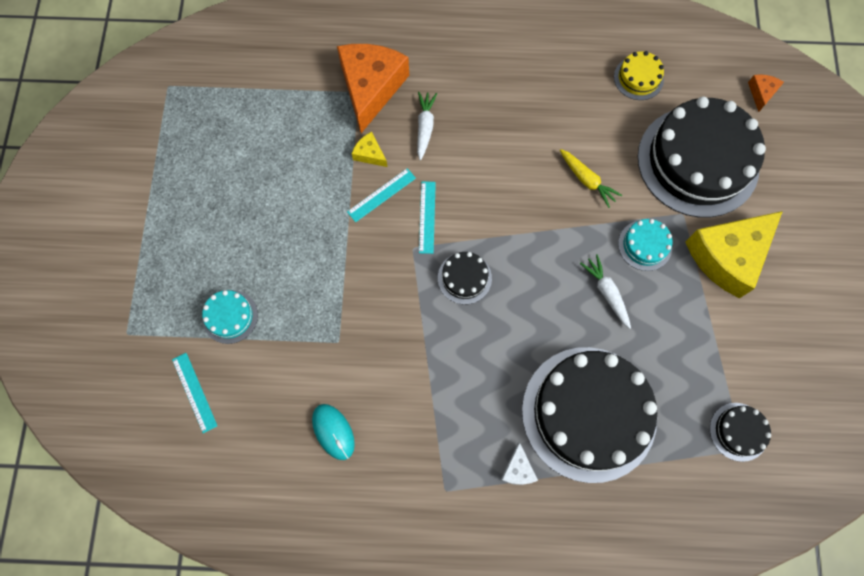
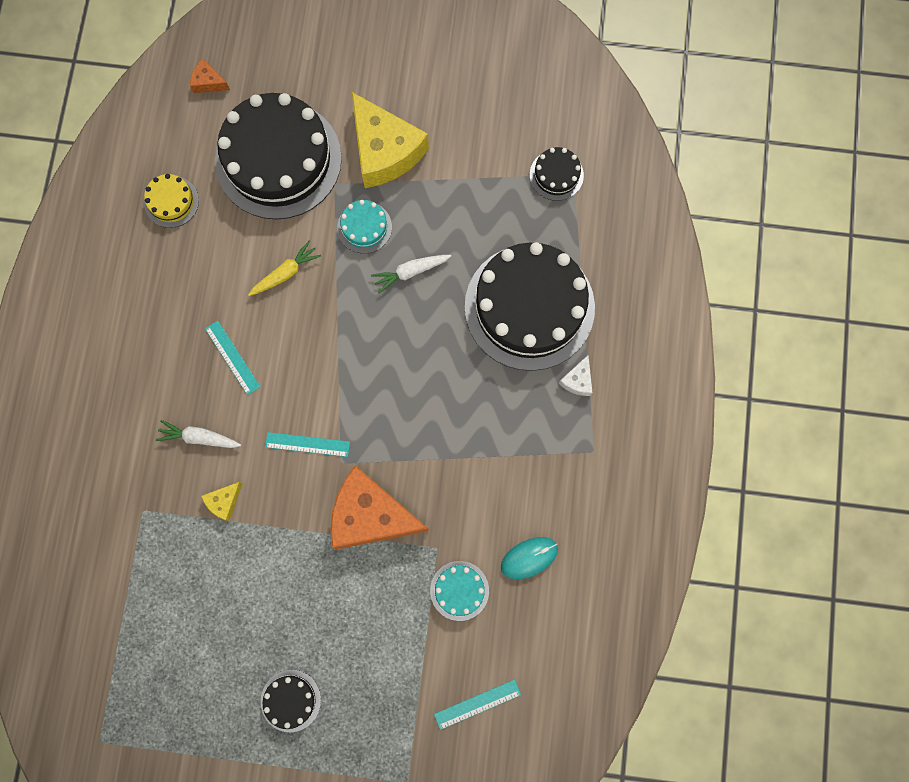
camera: 85 degrees left, 5 degrees up
(230, 316) = (398, 665): turquoise cake -> turquoise cake (459, 590)
(371, 88) = (139, 495): orange cheese -> orange cheese (370, 515)
(381, 195) = (275, 492): turquoise ruler -> turquoise ruler (232, 357)
(464, 278) = (380, 411): black cake -> black cake (290, 700)
(517, 469) = (577, 380): white cheese -> white cheese turned 105 degrees clockwise

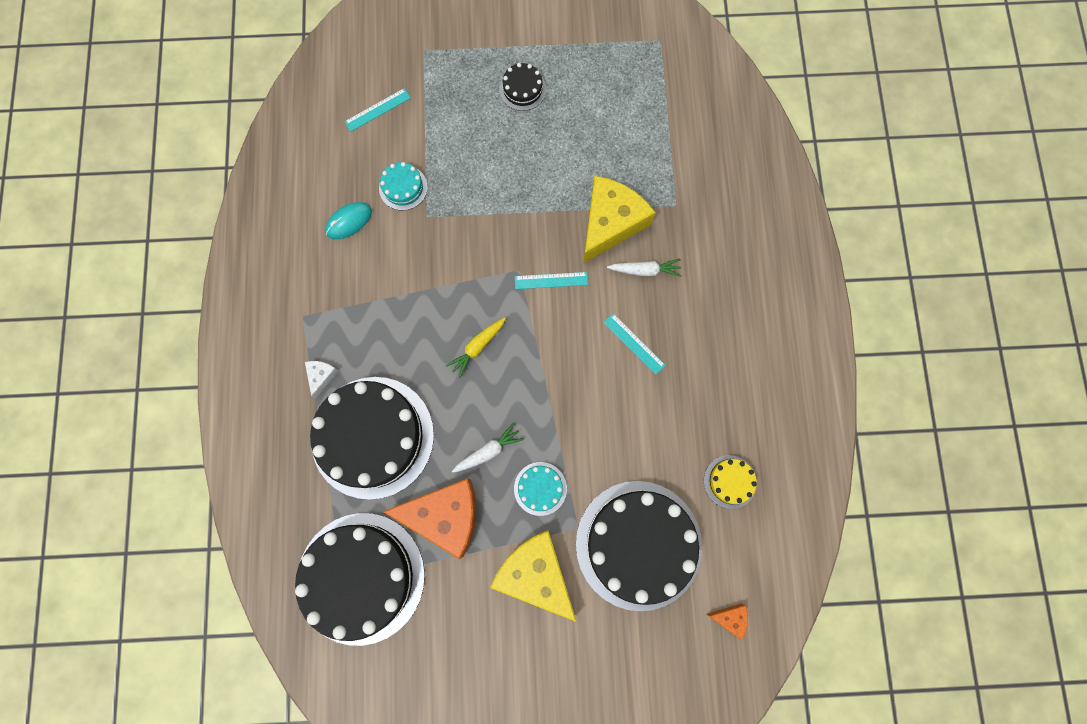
camera: 170 degrees right, 0 degrees up
(224, 502) = (610, 223): yellow cheese -> yellow cheese, size x2.35
(285, 273) = (605, 429): yellow carrot -> yellow carrot (477, 347)
(370, 515) = (486, 232): orange cheese -> orange cheese (445, 516)
(556, 175) = (361, 577): black cake -> black cake, size x2.34

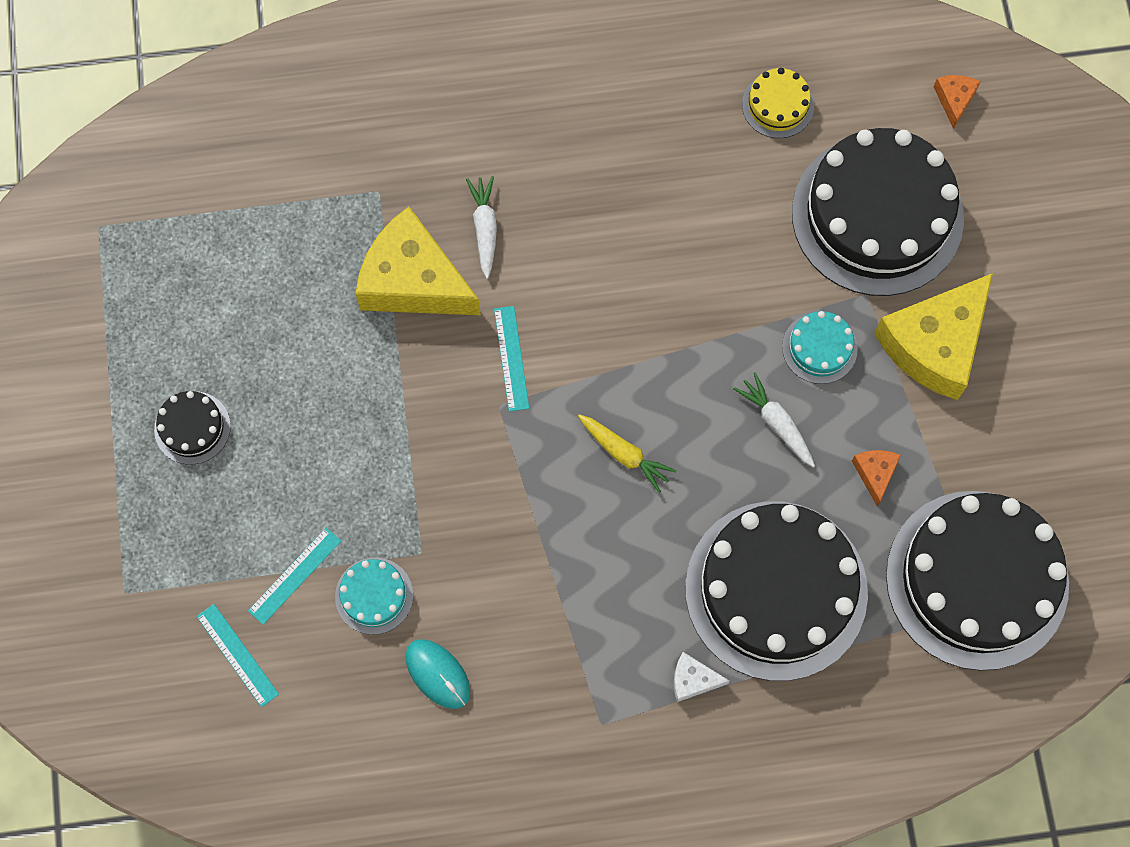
camera: 95 degrees left, 5 degrees down
(445, 516) = (875, 473): orange cheese -> orange cheese, size x0.43
(634, 343) = (597, 237): turquoise ruler -> turquoise ruler (294, 575)

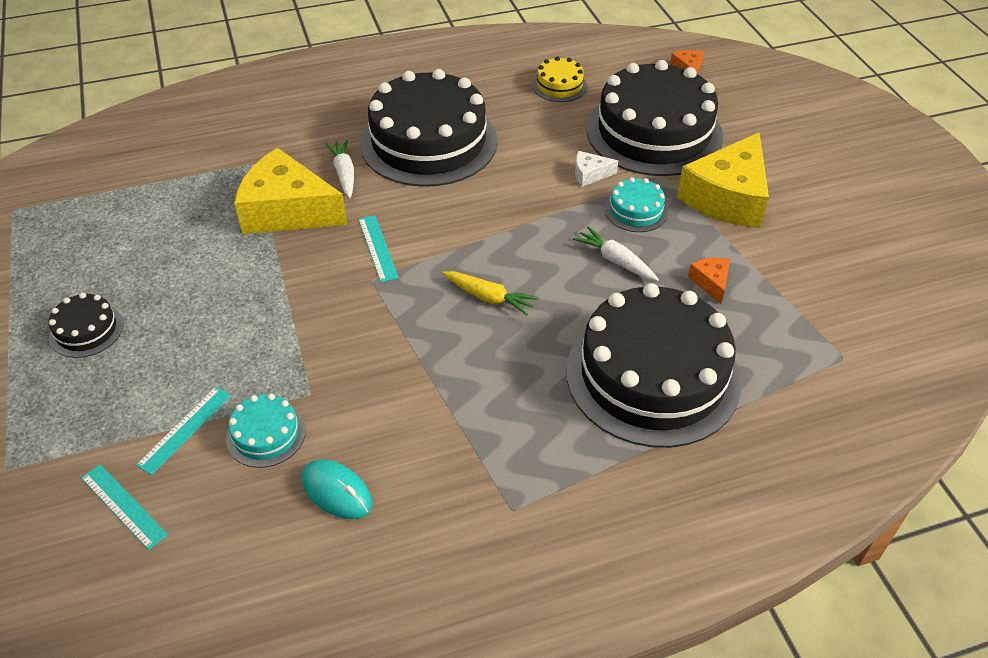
camera: 10 degrees left, 25 degrees down
(693, 680) = (595, 458): white cheese -> white cheese (590, 174)
(977, 579) = (829, 343): black cake -> black cake (428, 142)

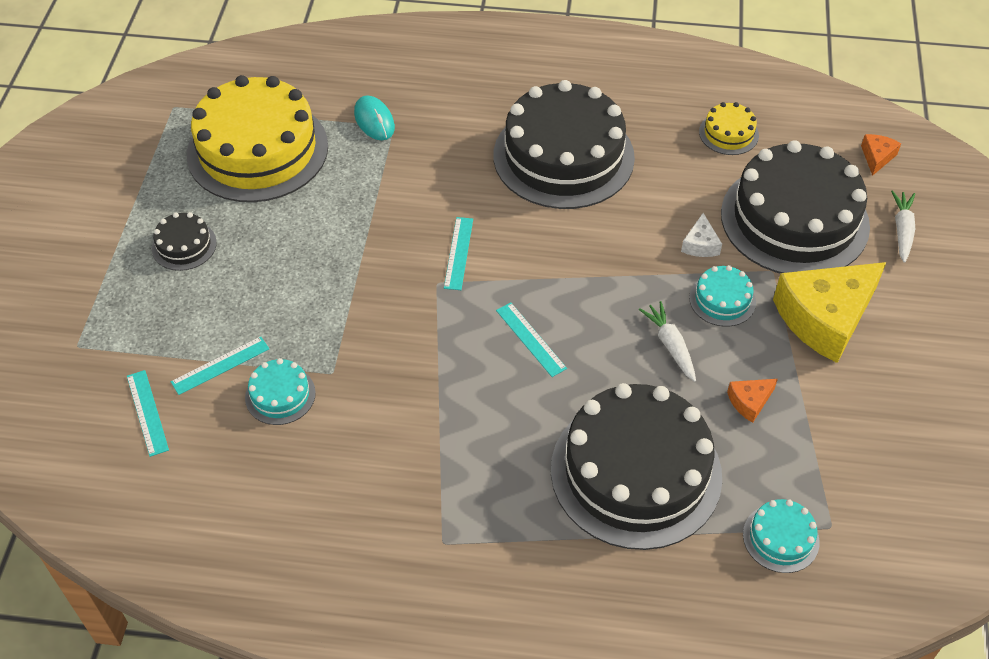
camera: 25 degrees right, 5 degrees up
(124, 221) = (257, 150): none -> yellow cake
(287, 210) = (398, 186): yellow cheese -> none
(336, 491) = (311, 467): turquoise mouse -> turquoise mouse (374, 120)
(344, 174) = (467, 165): white carrot -> white carrot (902, 231)
(488, 297) = (531, 339): yellow carrot -> turquoise ruler
(590, 174) = (700, 244): white cheese -> white cheese turned 105 degrees counterclockwise
(711, 282) = (749, 402): orange cheese -> orange cheese turned 135 degrees counterclockwise
(810, 383) = (780, 538): none -> turquoise cake

